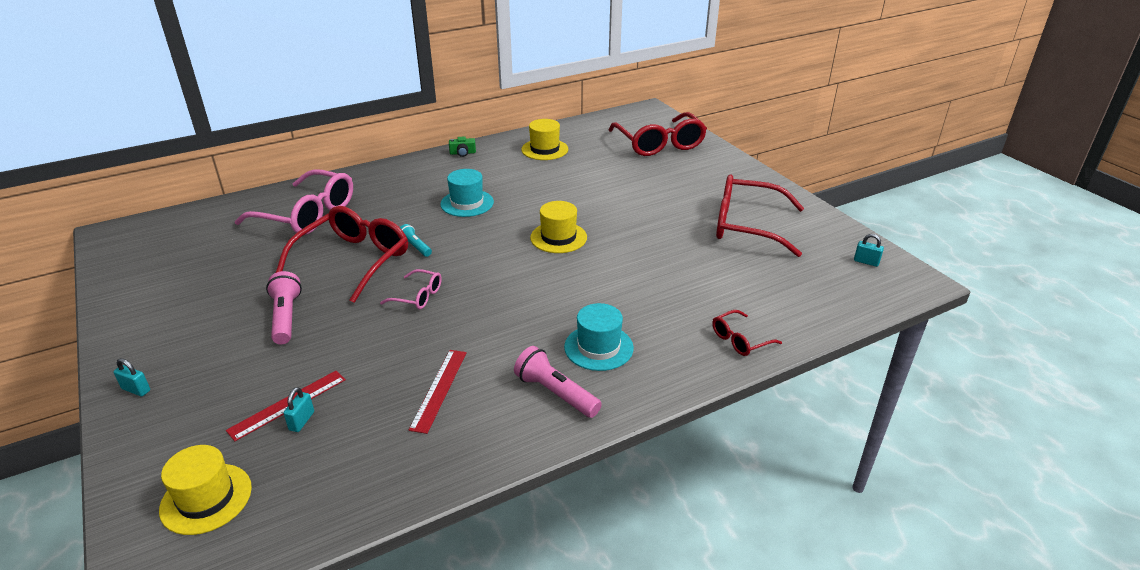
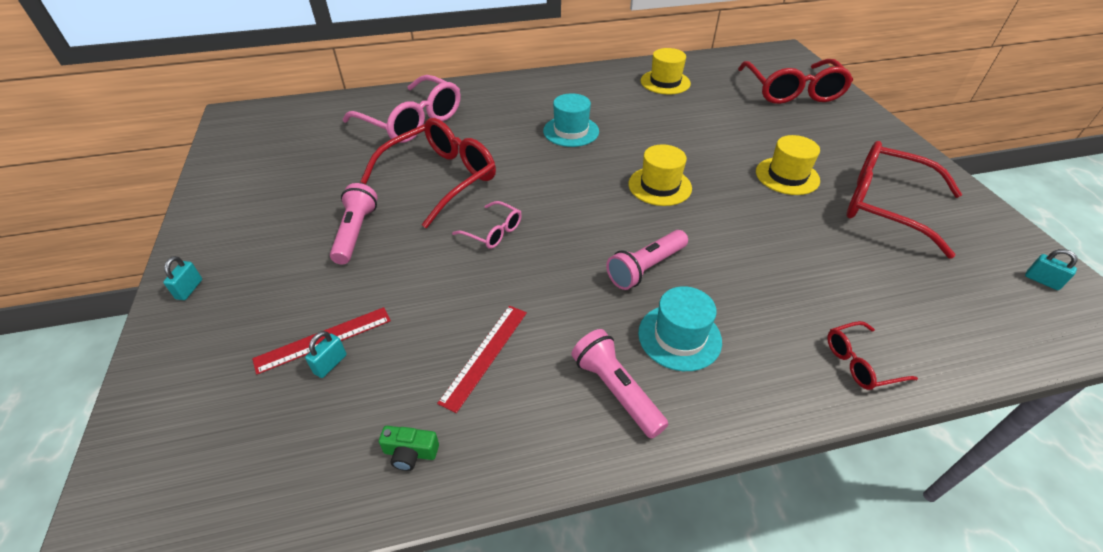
camera: 15 degrees right, 10 degrees up
(136, 389) = (189, 289): turquoise padlock -> turquoise padlock turned 60 degrees clockwise
(206, 498) = (203, 443): yellow hat -> yellow hat (787, 176)
(415, 247) = (506, 173): turquoise flashlight -> none
(462, 153) = (580, 75): green camera -> green camera (410, 453)
(560, 302) = (645, 268): none -> pink flashlight

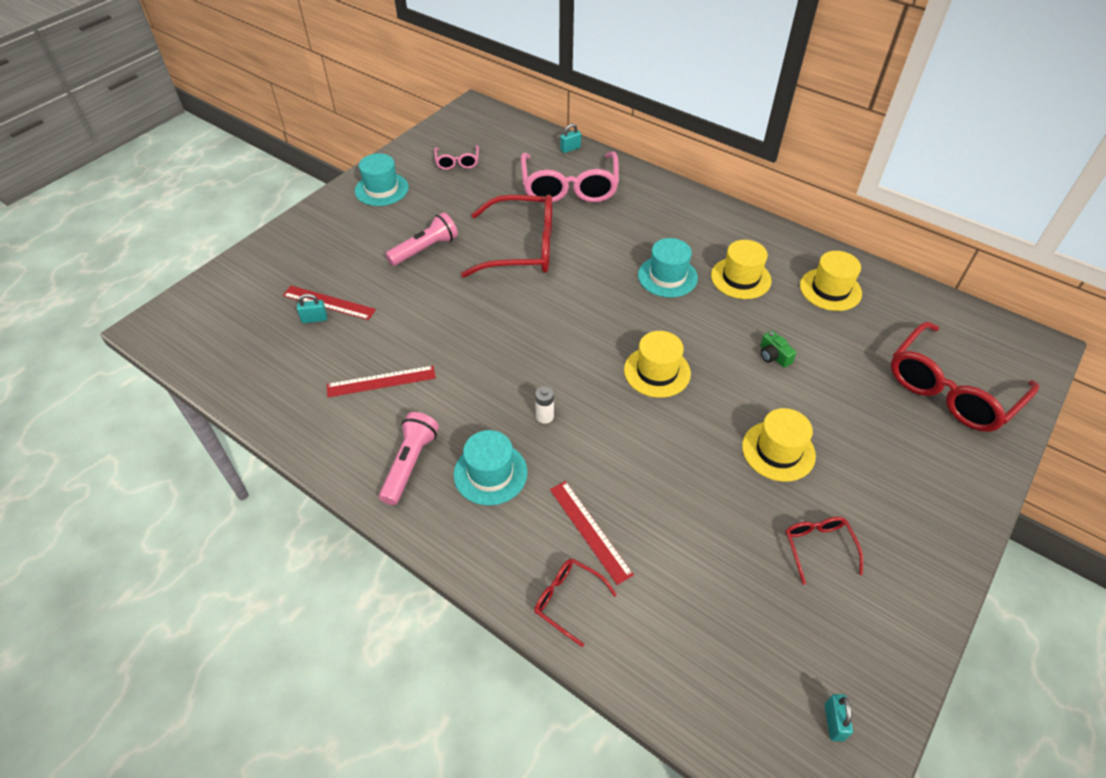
camera: 50 degrees right, 5 degrees up
(189, 289) = (313, 222): turquoise padlock -> turquoise padlock (570, 149)
(231, 218) = (381, 189): none -> turquoise hat
(410, 453) = (285, 396): green camera -> green camera (773, 356)
(493, 231) = (495, 311): pink glasses -> pink glasses (457, 162)
(612, 105) = (740, 278): none -> yellow hat
(645, 268) = (544, 416): pink flashlight -> white battery
(793, 308) = (589, 531): none -> red ruler
(886, 206) = (818, 548): red glasses -> red glasses, size x0.47

